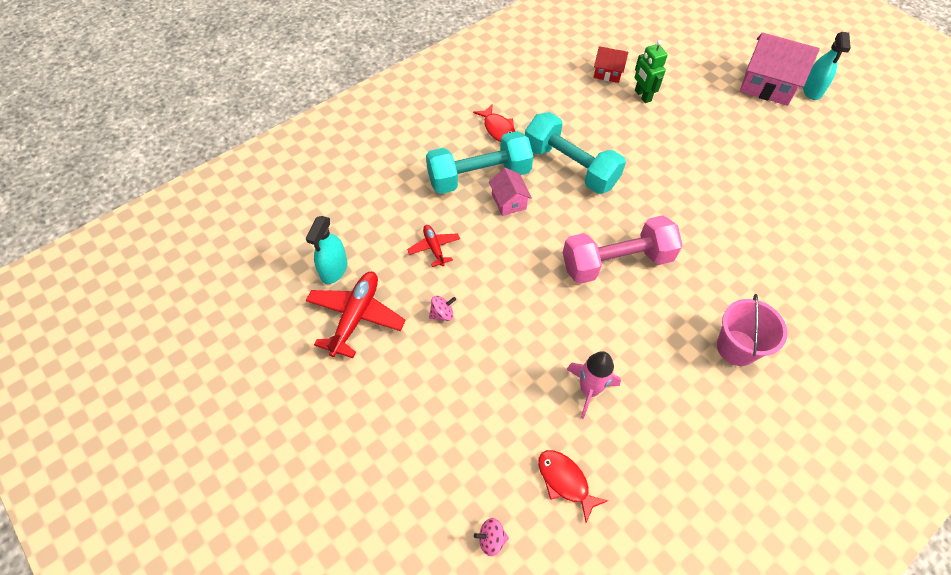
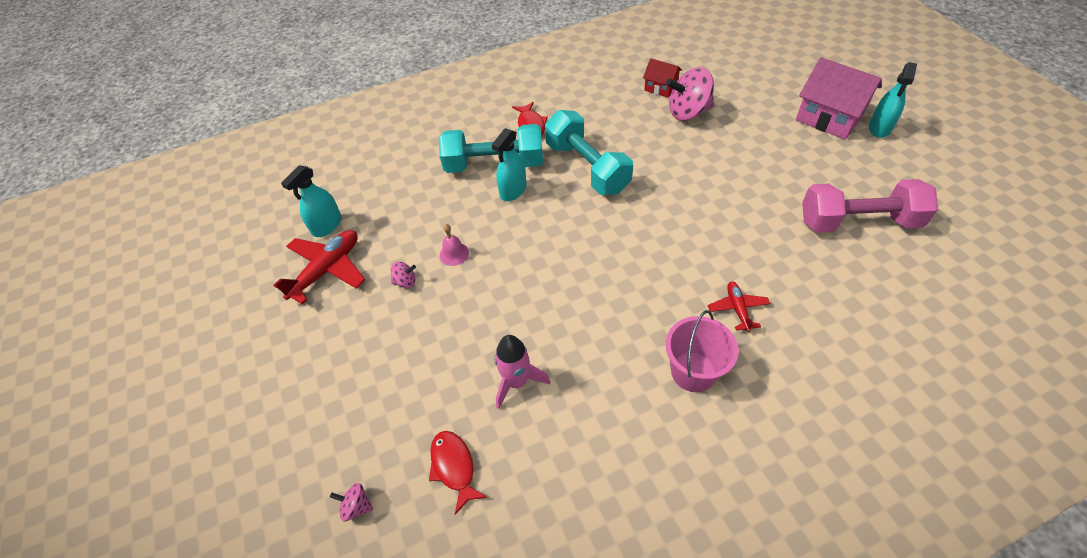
camera: 20 degrees right, 5 degrees down
(434, 248) = (424, 221): red plane -> red plane (737, 309)
(478, 276) = (454, 254): none -> pink bell
(508, 201) = (513, 190): pink house -> turquoise spray bottle
(616, 262) = (597, 263): pink dumbbell -> pink dumbbell (858, 222)
(642, 96) = (688, 112): green robot -> pink spinning top

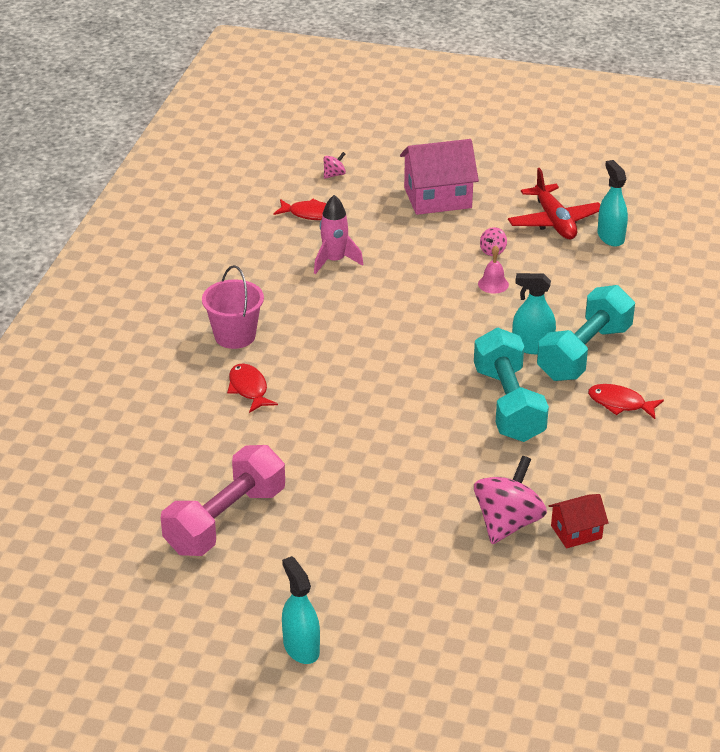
camera: 125 degrees right, 15 degrees down
(513, 190) = (532, 347): turquoise spray bottle -> turquoise spray bottle turned 60 degrees counterclockwise
(587, 167) = (508, 404): turquoise dumbbell -> turquoise dumbbell turned 75 degrees clockwise
(737, 309) = (249, 389): red plane -> red fish
(829, 117) = (365, 623): pink house -> pink house (437, 198)

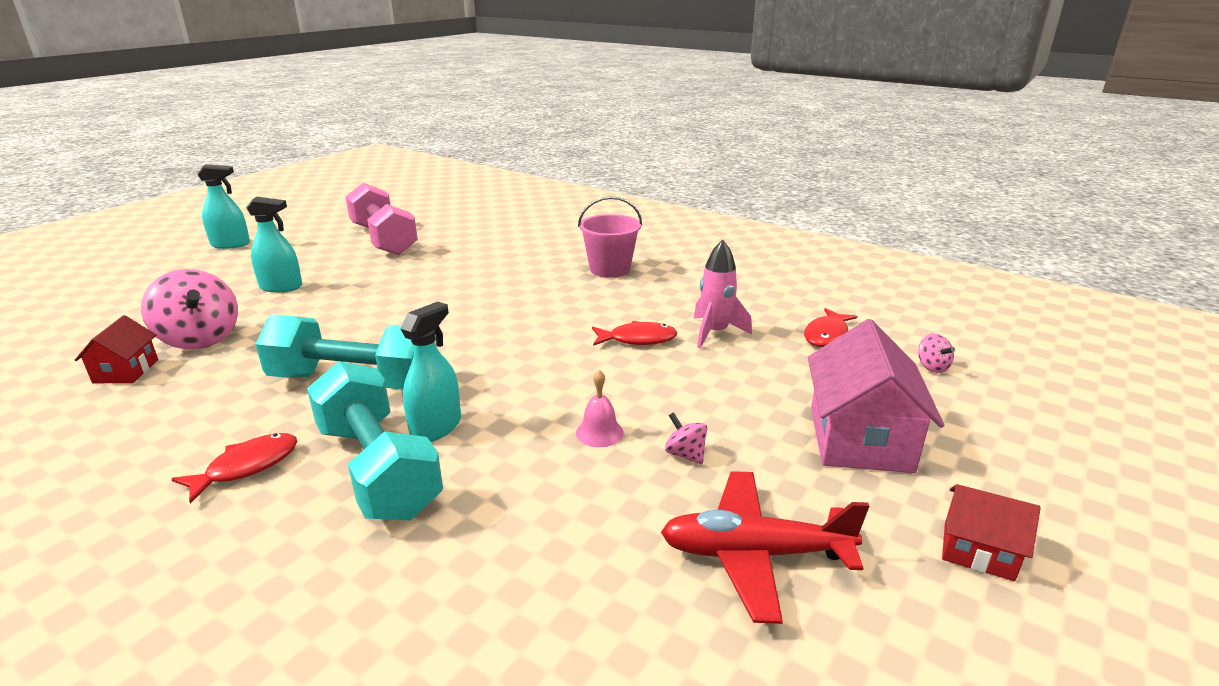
camera: 110 degrees right, 10 degrees down
(249, 389) = (527, 265): red fish -> red fish (638, 339)
(507, 167) = (978, 551): none -> red house
(610, 237) = (671, 623): turquoise spray bottle -> turquoise spray bottle (281, 287)

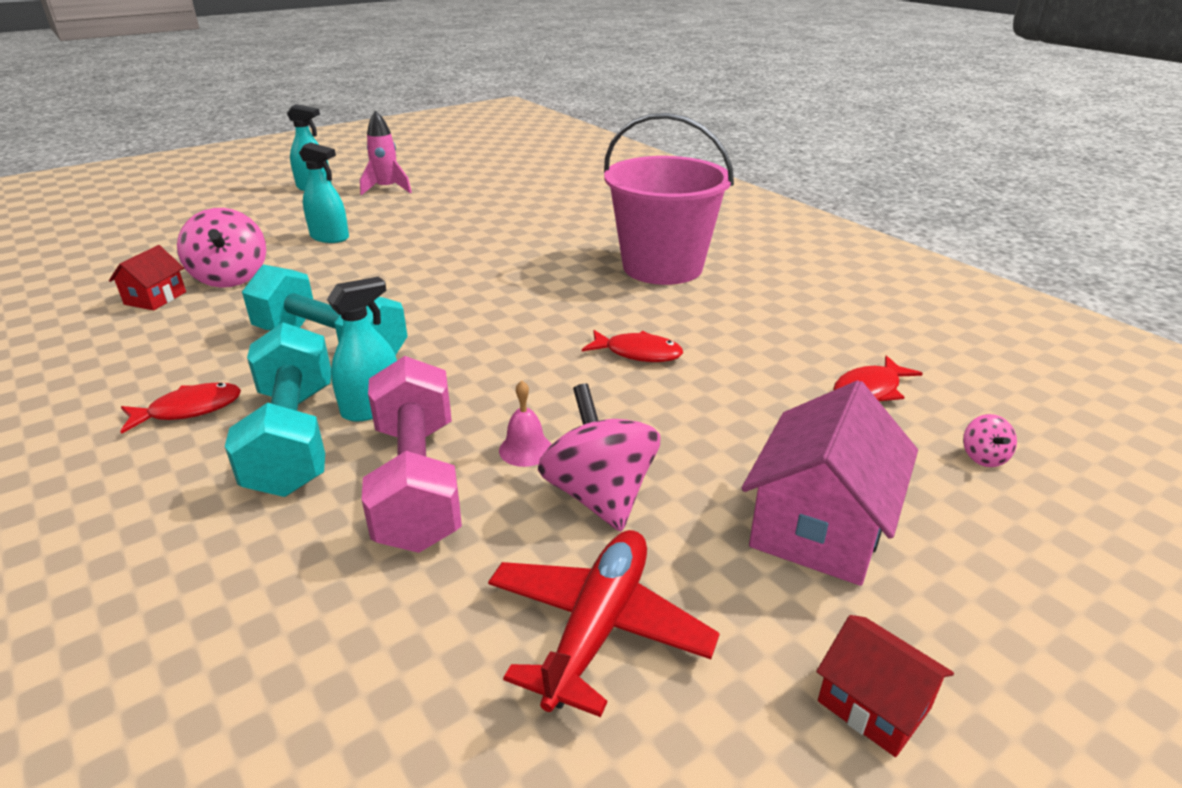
camera: 20 degrees right, 5 degrees up
(383, 239) = (453, 201): pink dumbbell -> pink dumbbell (417, 482)
(610, 269) = (662, 267): pink bucket -> pink bucket, size x1.71
(685, 454) = (599, 495): pink spinning top -> pink spinning top, size x2.21
(715, 333) = (731, 362): pink rocket -> pink rocket (387, 189)
(755, 554) = (597, 628): red plane -> red plane turned 90 degrees clockwise

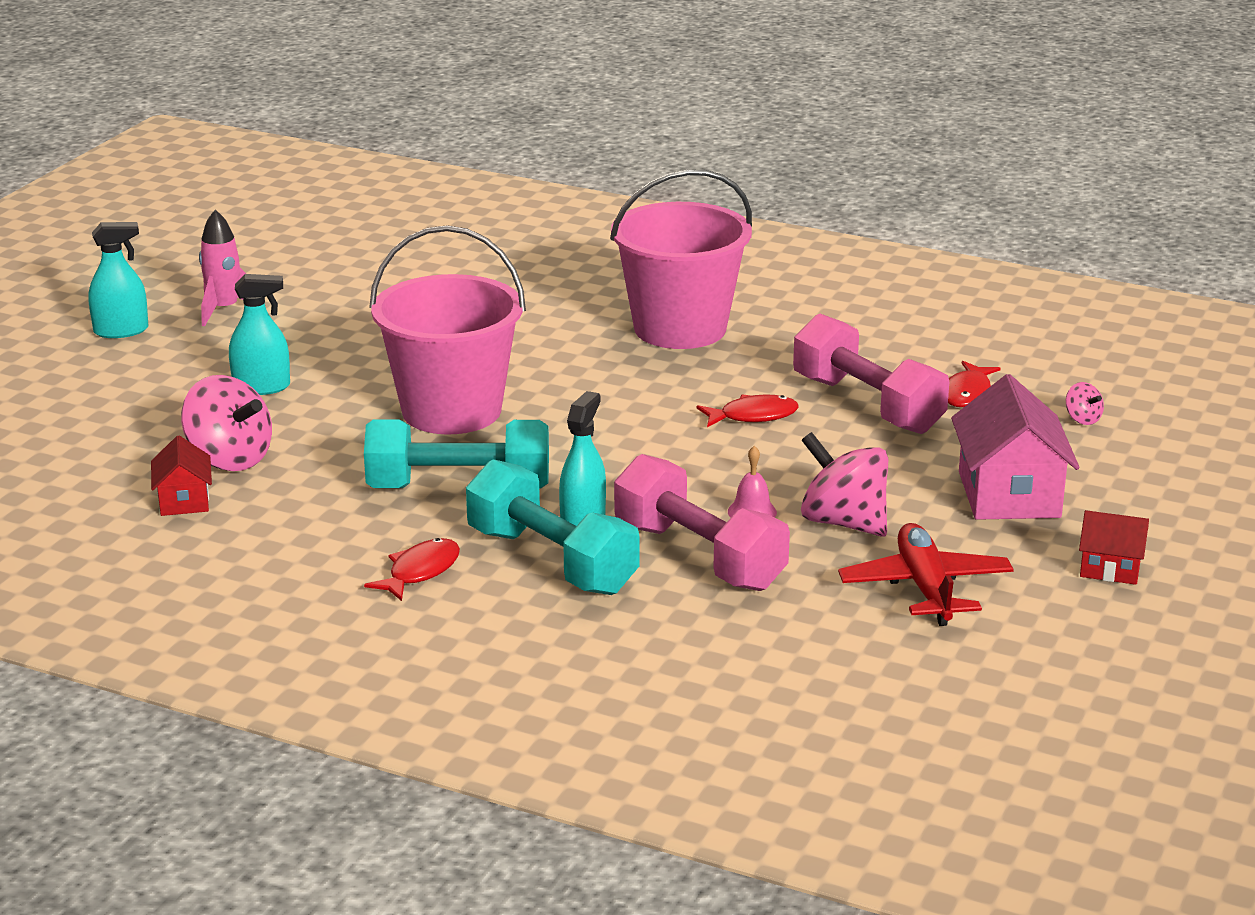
camera: 30 degrees left, 5 degrees down
(417, 284) = (451, 411): none -> pink bucket
(755, 373) = (867, 405): none -> pink dumbbell

